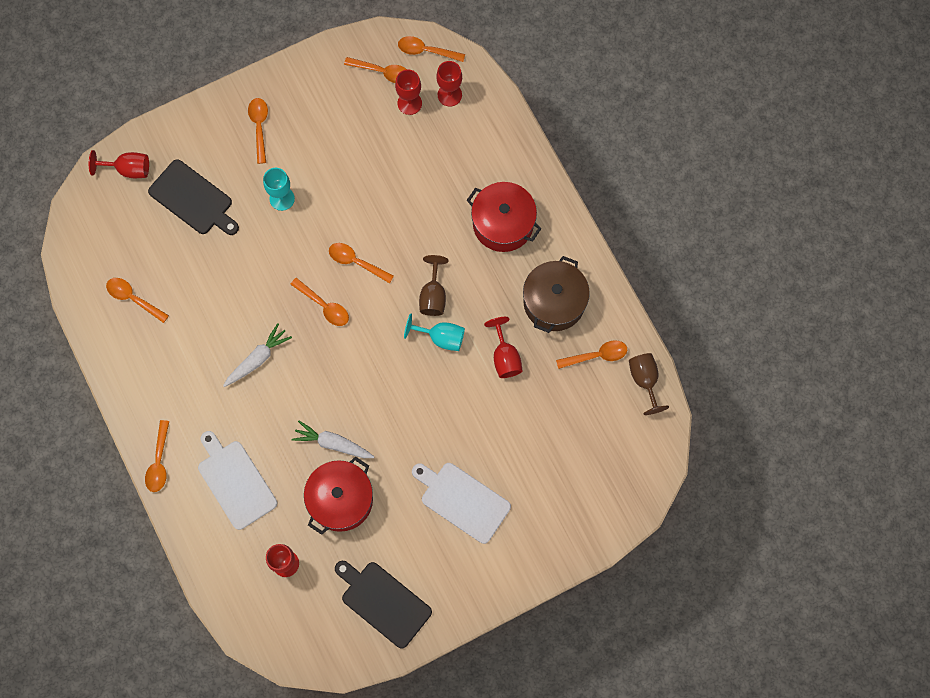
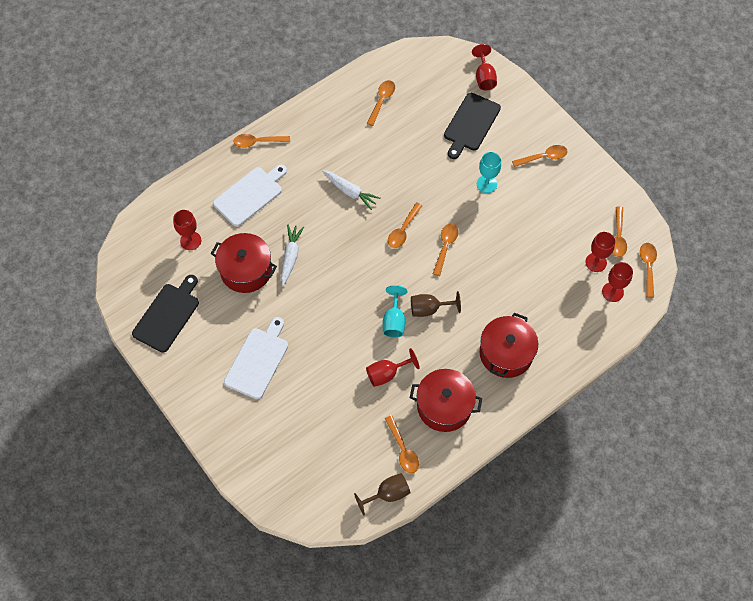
camera: 80 degrees right, 10 degrees down
(554, 302) = (444, 406): brown pot -> red pot

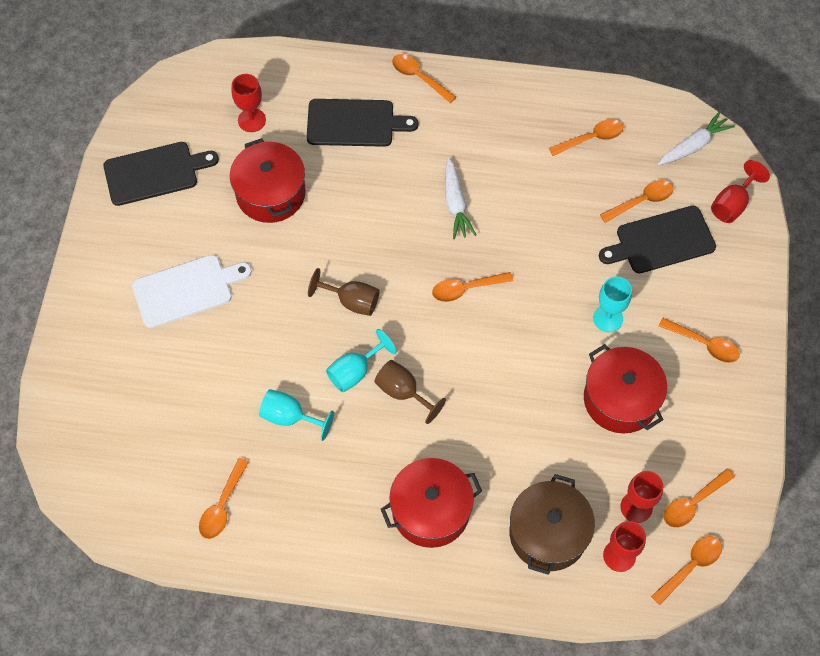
camera: 45 degrees right, 0 degrees up
(250, 195) = (354, 123): white cutting board -> black cutting board
(291, 256) = (326, 217): white carrot -> white carrot (693, 145)
(387, 374) = (290, 417): red goblet -> turquoise goblet
(388, 494) = (160, 534): brown goblet -> brown goblet (351, 301)
(444, 406) = (309, 503): red pot -> red pot (620, 399)
(445, 247) = (491, 344): orange spoon -> orange spoon (641, 201)
(570, 312) = (548, 533): none -> brown pot

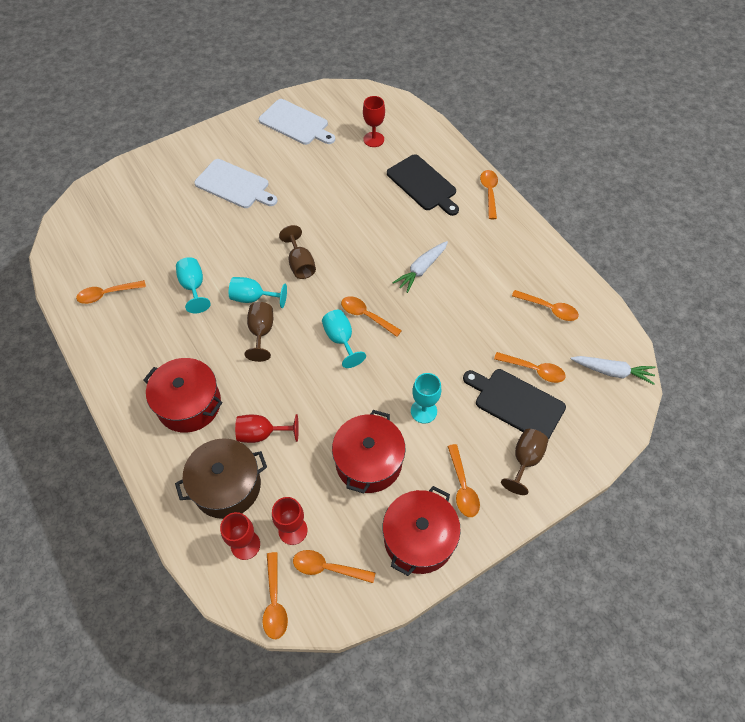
camera: 50 degrees right, 5 degrees down
(155, 173) = (296, 123): black cutting board -> white cutting board
(271, 193) = (335, 179): red pot -> red pot (419, 538)
(473, 329) = (341, 339): none -> turquoise goblet
(690, 566) = (275, 602): orange spoon -> orange spoon turned 75 degrees clockwise
(718, 278) = (525, 460): none -> brown goblet
(732, 204) = (593, 428): red goblet -> red goblet (262, 434)

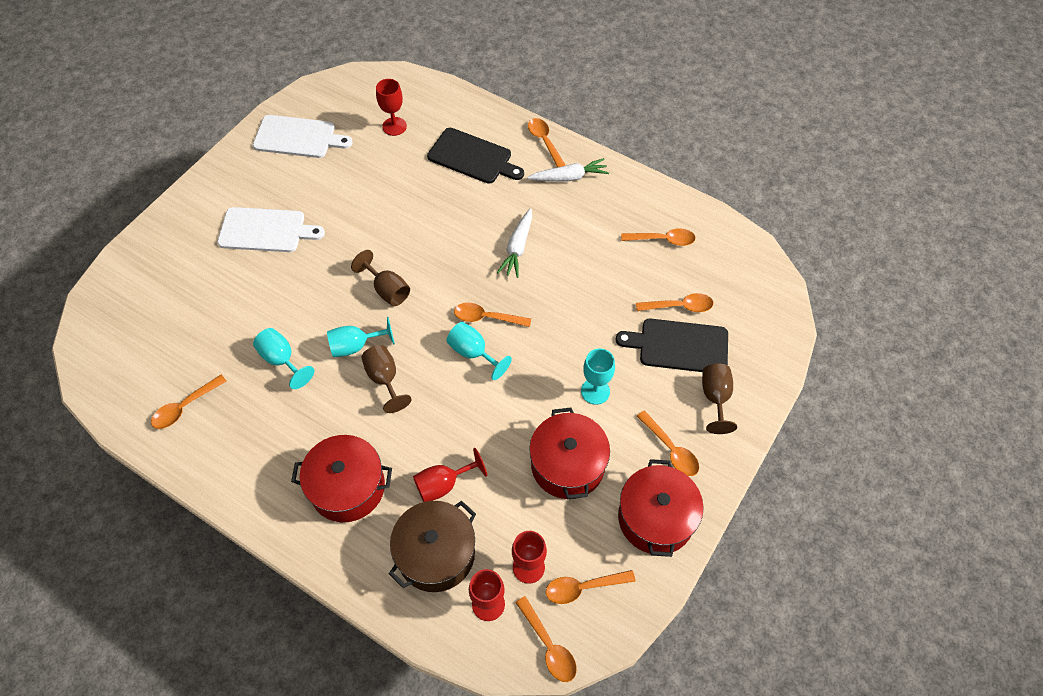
camera: 25 degrees left, 0 degrees up
(612, 372) = (752, 279): white carrot -> white carrot (569, 177)

